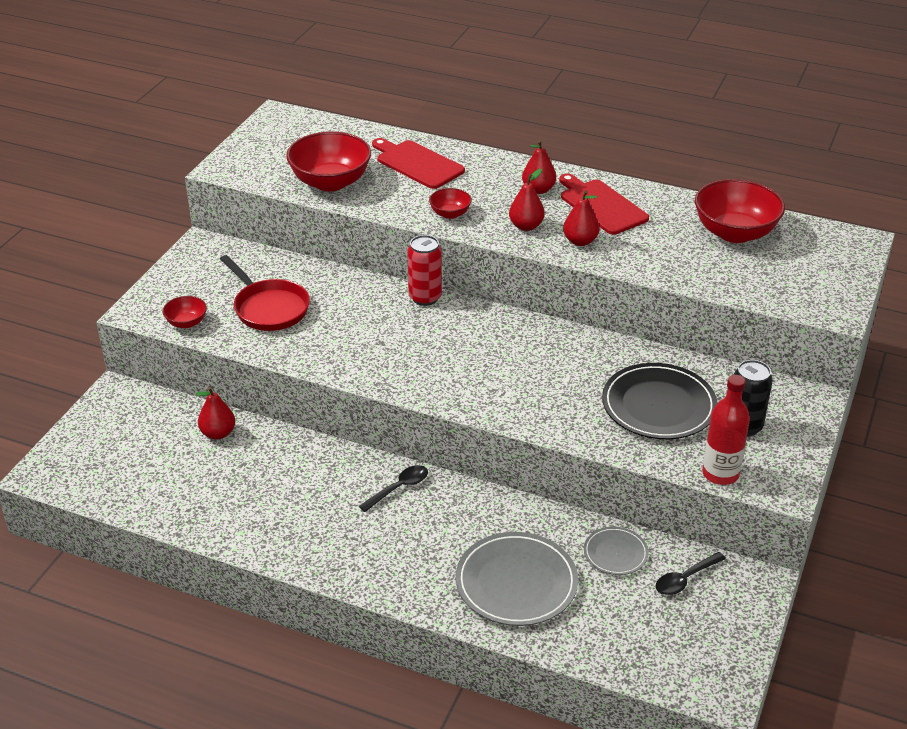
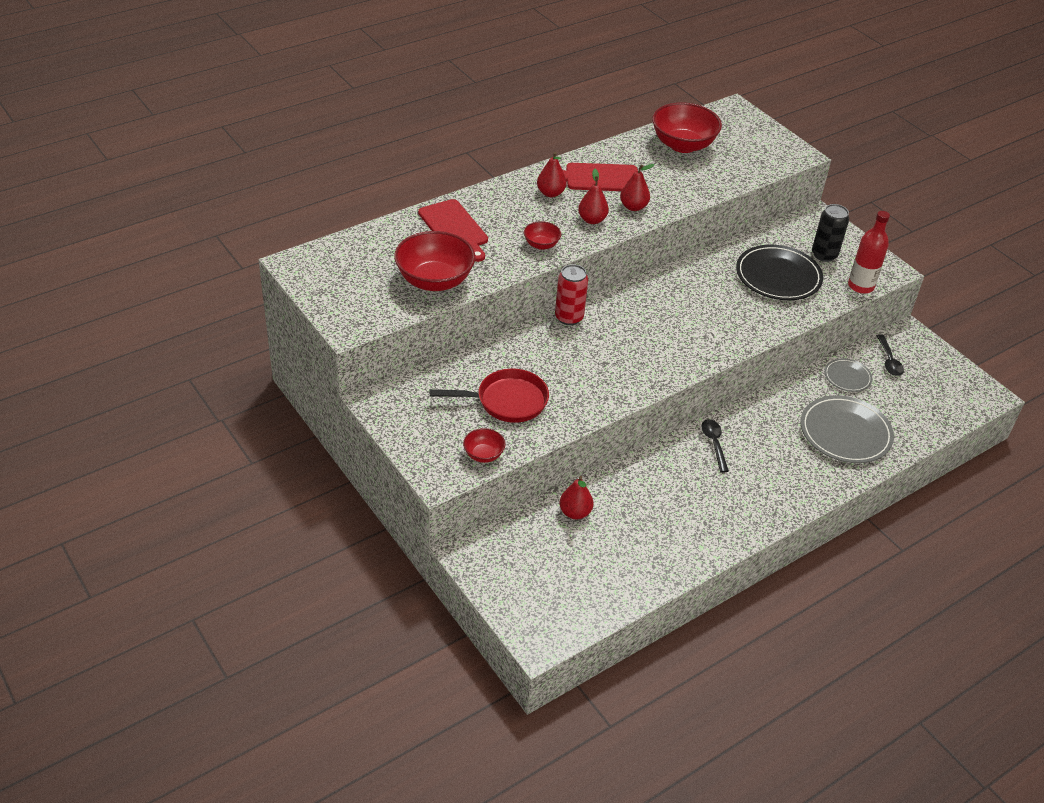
camera: 60 degrees left, 5 degrees up
(417, 164) = (454, 229): red cutting board -> red cutting board turned 105 degrees counterclockwise

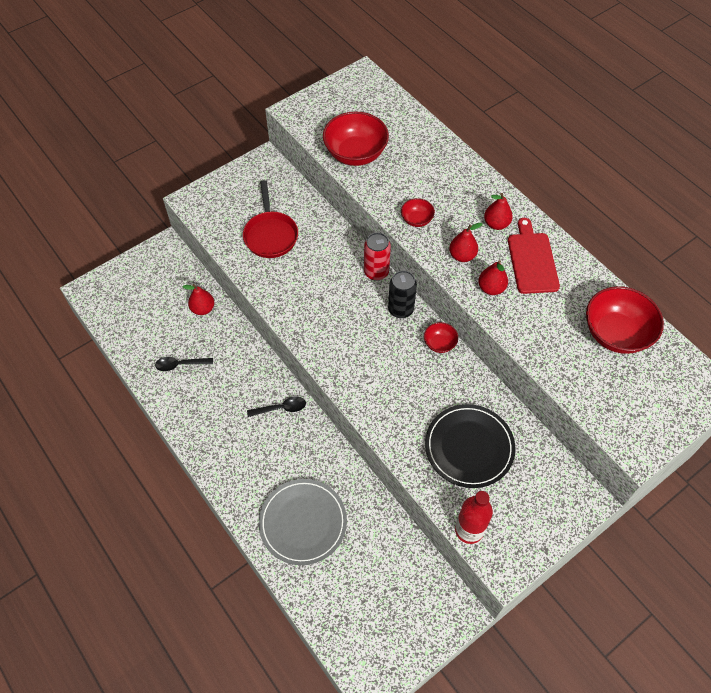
camera: 90 degrees right, 15 degrees up
(454, 229) = (427, 161): red cutting board -> none
(483, 455) = (213, 224): red bowl -> red bowl (439, 343)
(824, 255) = (516, 498): black can -> black can (400, 309)
(847, 377) = (381, 534): grey plate -> none
(889, 361) = (412, 581): black spoon -> black spoon (180, 365)

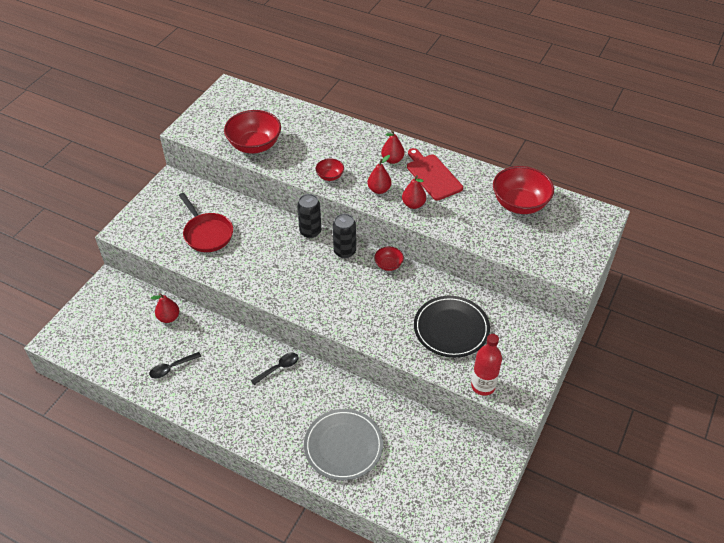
camera: 25 degrees left, 10 degrees down
(376, 272) = (310, 231): red can -> black can

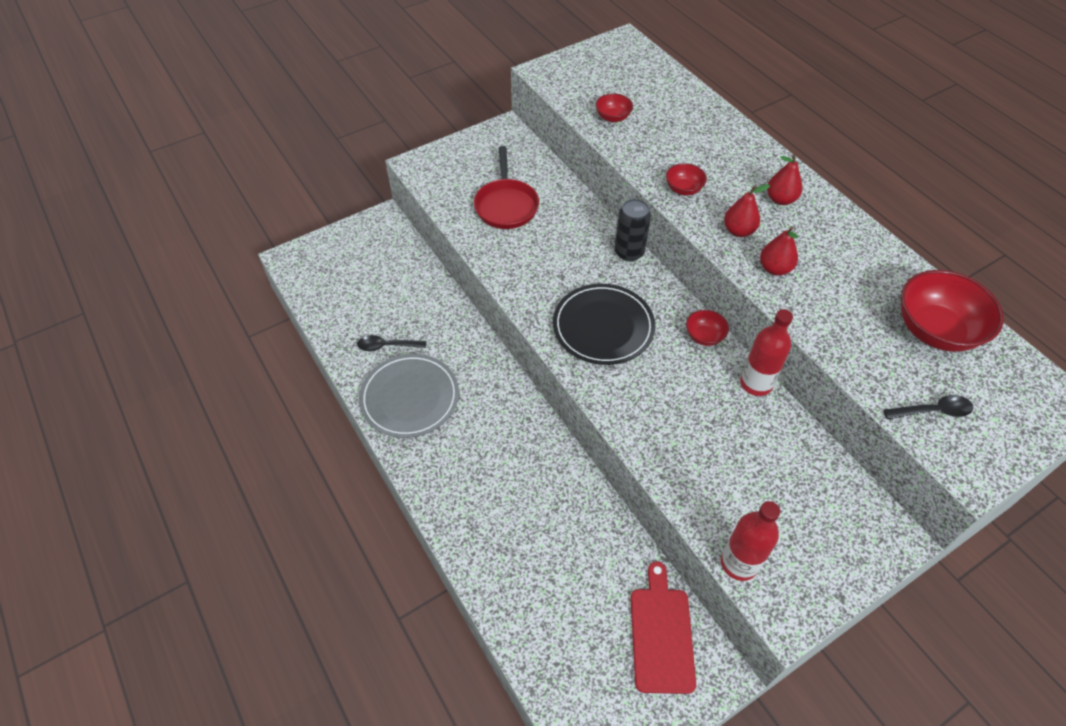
camera: 30 degrees right, 5 degrees up
(168, 317) = (420, 287): red pear -> none
(254, 145) = (613, 117): red bowl -> red bowl, size x0.49
(278, 368) = (503, 404): black spoon -> black spoon (933, 411)
(343, 446) = (521, 541): grey plate -> grey plate (410, 397)
(344, 251) = (657, 295): black can -> none
(432, 175) = (825, 241): red cutting board -> red cutting board (661, 634)
(435, 280) = (756, 383): none -> red bottle
(451, 328) = (740, 460): black plate -> black plate (603, 327)

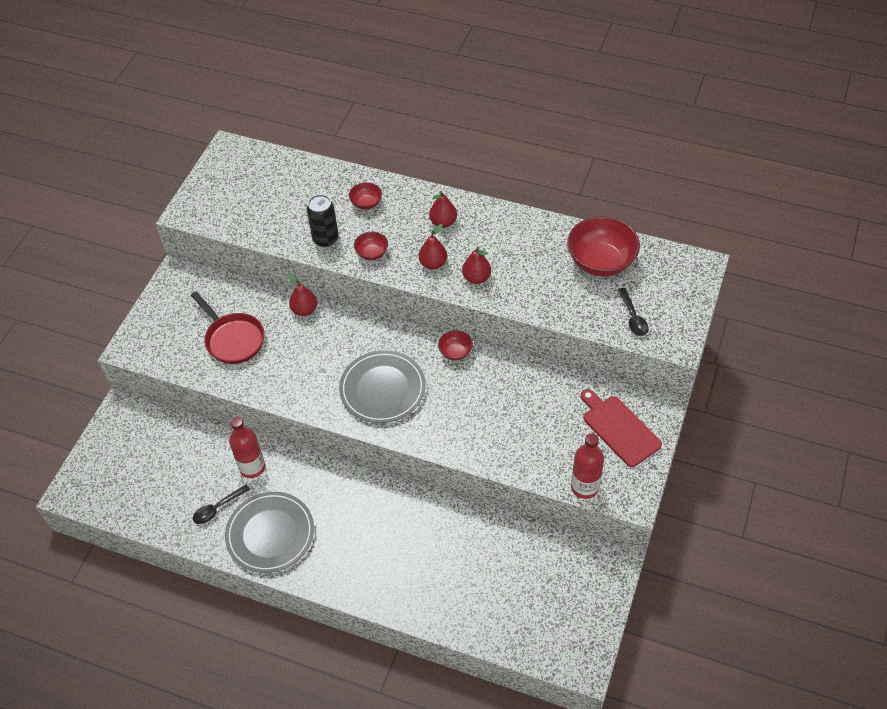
camera: 35 degrees left, 0 degrees up
(589, 216) = (304, 310): none -> red pear
(603, 327) = (382, 389): black plate -> grey plate
(613, 117) = (274, 223): red bowl -> red bowl (366, 203)
(629, 252) = (356, 321): black can -> black can (325, 239)
(661, 634) = (564, 567): red cutting board -> red cutting board (619, 429)
(756, 383) = (512, 364): red bottle -> red bottle (252, 467)
(933, 411) = (633, 317): black spoon -> black spoon turned 120 degrees clockwise

